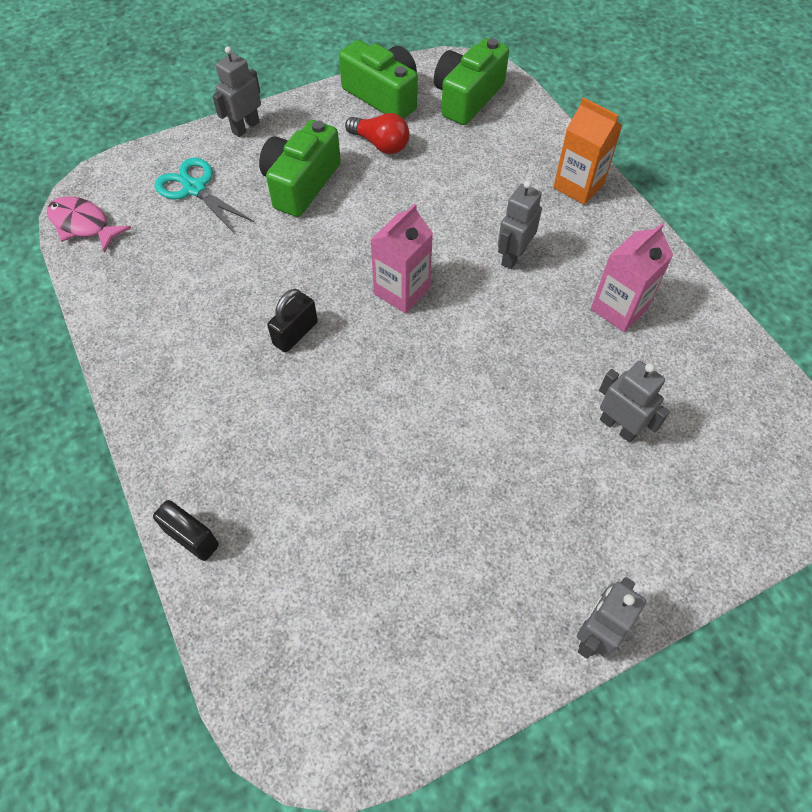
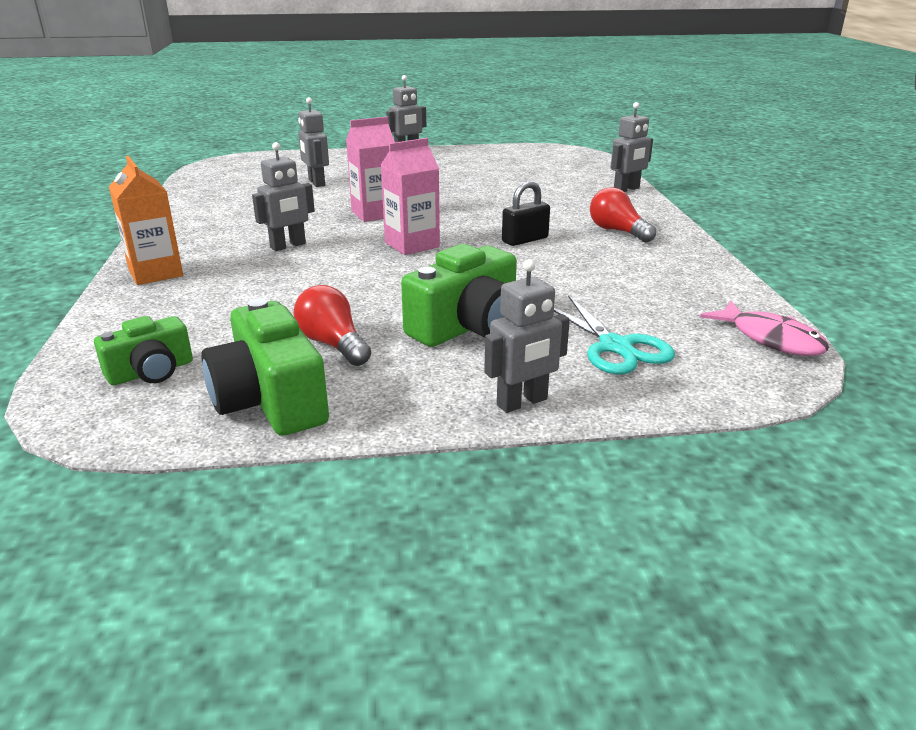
camera: 160 degrees left, 30 degrees down
(192, 538) = (626, 189): black padlock -> grey robot
(199, 384) = (617, 231): none -> red light bulb
(467, 98) = (151, 372): green camera -> green camera, size x0.62
(619, 309) = (242, 214): pink carton -> pink carton (374, 214)

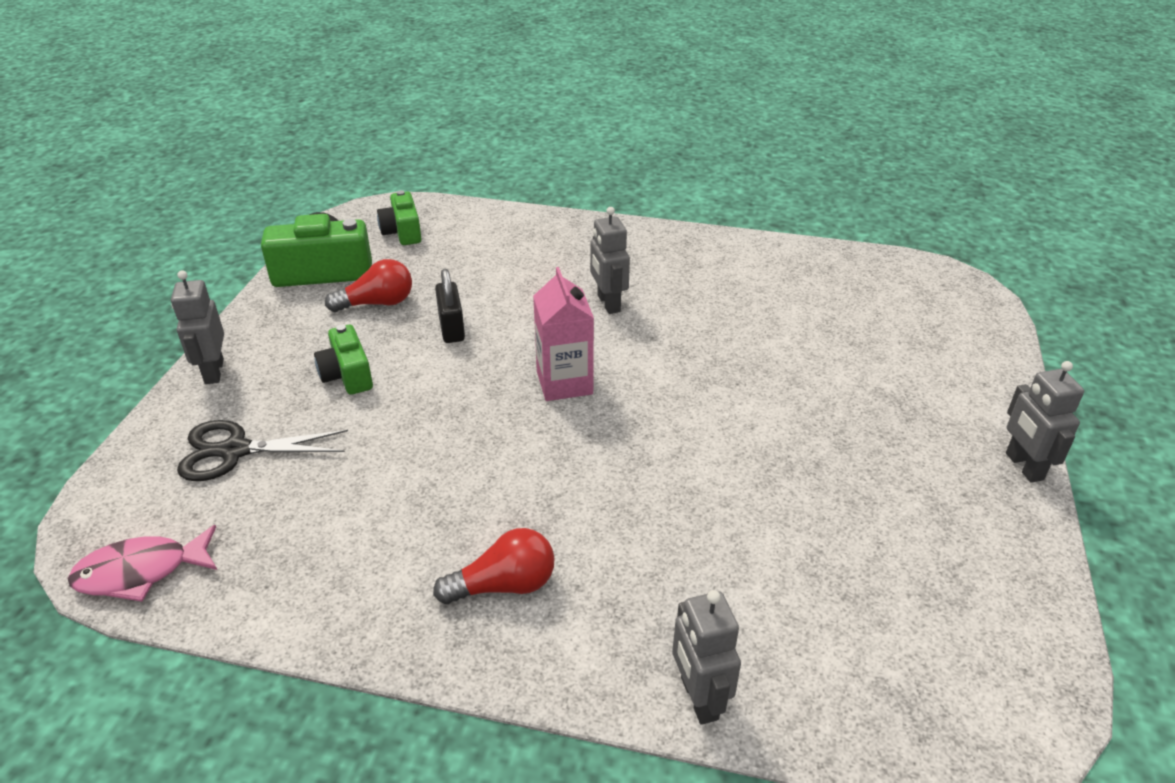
camera: 110 degrees right, 10 degrees up
(155, 273) = (581, 234): orange carton -> none
(316, 183) = (839, 347): grey robot -> none
(374, 214) = (686, 374): pink carton -> none
(467, 327) = (347, 375): green camera -> green camera, size x0.62
(525, 240) = (526, 477): black padlock -> black padlock (451, 328)
(615, 346) = (235, 451): turquoise scissors -> black scissors

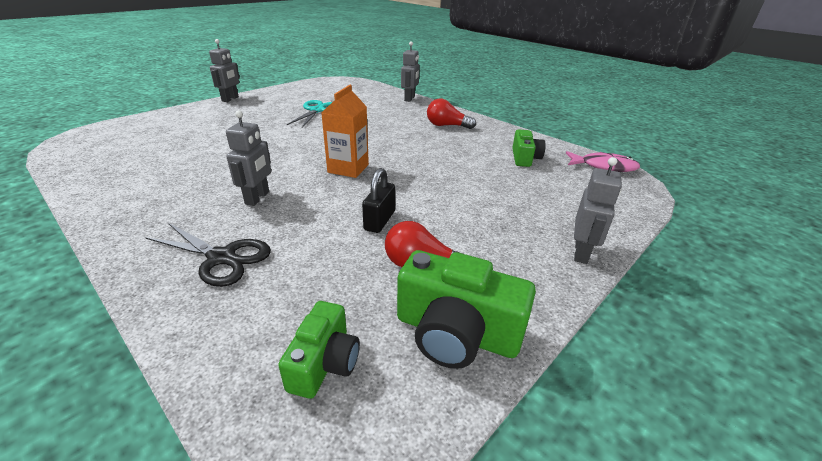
camera: 150 degrees left, 5 degrees down
(235, 451) = (559, 197): black scissors -> black scissors (222, 258)
(347, 375) = (475, 215): green camera -> green camera (524, 158)
(564, 383) = (348, 168): pink carton -> orange carton
(812, 510) = (317, 110): none -> turquoise scissors

